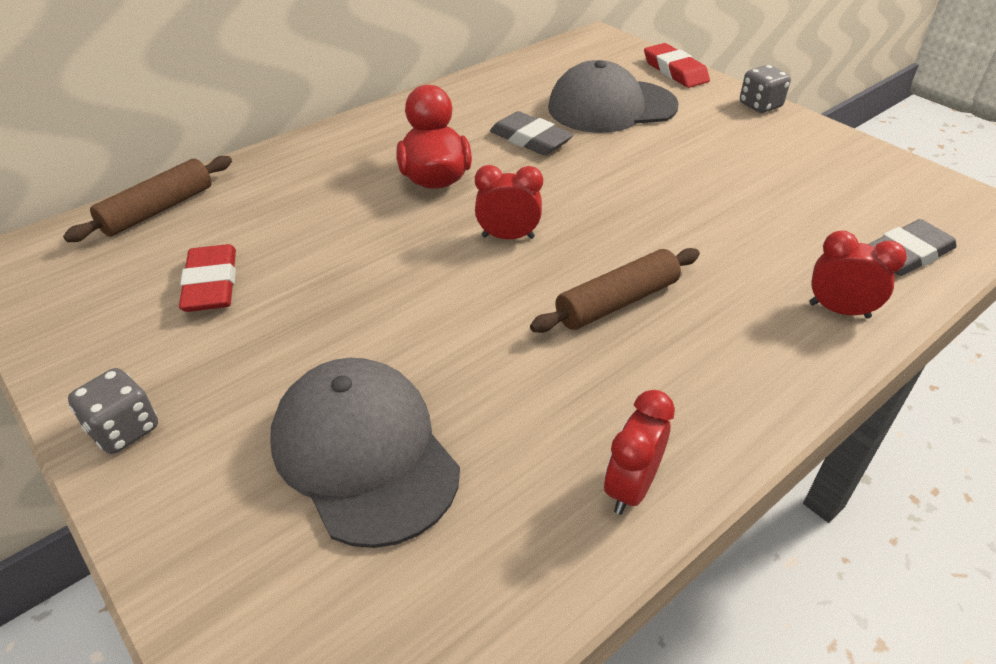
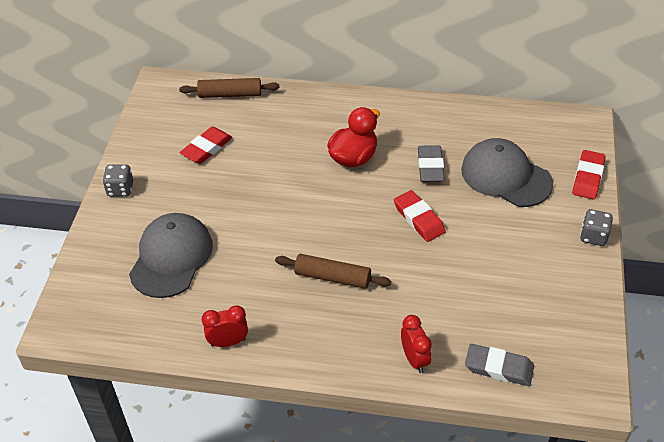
camera: 50 degrees right, 5 degrees up
(508, 237) = (338, 212): red clock -> none
(600, 186) = (419, 219): none -> red eraser

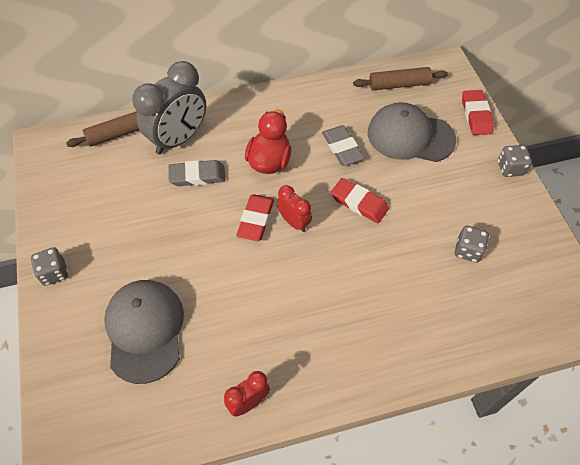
camera: 25 degrees left, 10 degrees up
(207, 148) = (123, 198): red eraser -> red eraser (256, 220)
(280, 114) = (178, 139): none -> grey clock
(332, 277) = (313, 291): brown rolling pin -> brown rolling pin (399, 85)
(414, 359) = (430, 348): red clock -> red clock (294, 222)
(498, 368) = (504, 326): grey eraser -> grey eraser (197, 176)
(502, 293) = (468, 251): none -> grey dice

